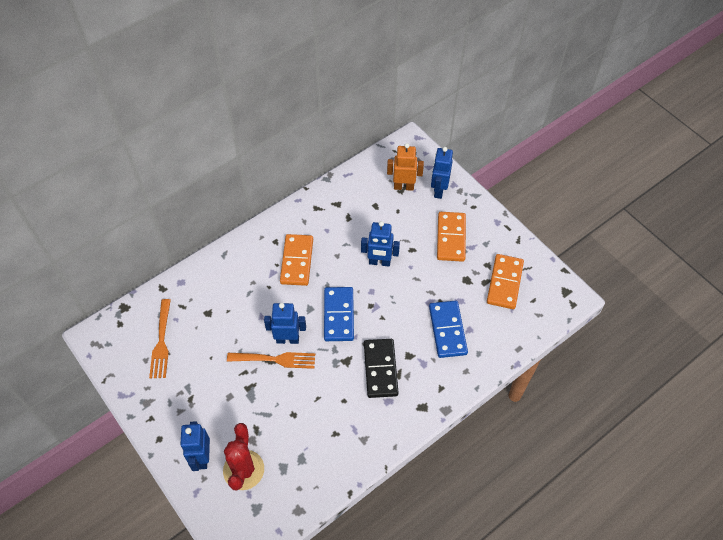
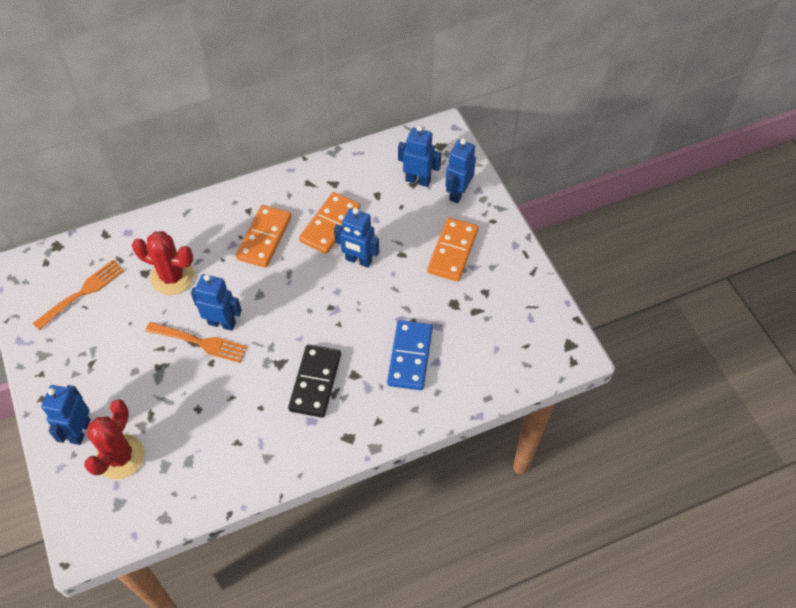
camera: 15 degrees right, 0 degrees up
(161, 342) = (82, 293): orange fork -> orange fork turned 150 degrees counterclockwise
(232, 311) = (172, 277): none -> red cactus
(339, 315) = (290, 310): blue domino -> none
(403, 186) = (418, 180): orange robot -> blue robot
(504, 283) = (498, 317): orange domino -> orange domino (330, 225)

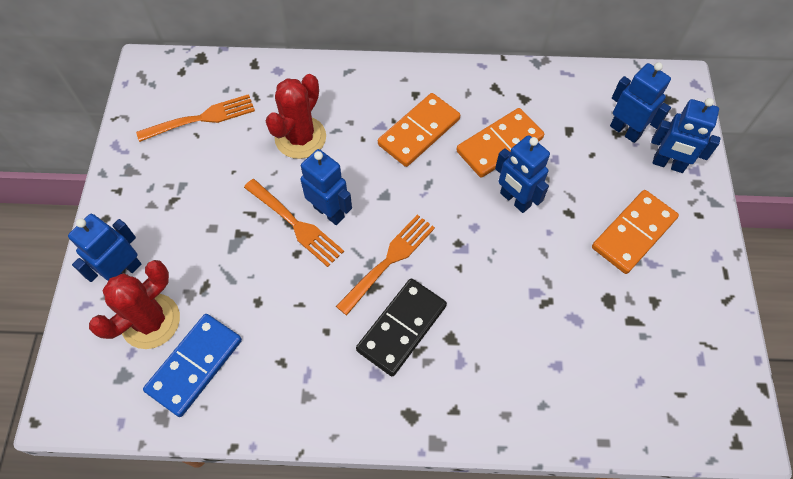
camera: 25 degrees right, 5 degrees up
(172, 277) = (300, 137): red cactus -> red cactus turned 75 degrees clockwise
(284, 340) = (389, 261): none -> orange fork
(410, 356) = (527, 345): blue domino -> blue domino (195, 365)
(458, 193) = (668, 164): blue robot -> blue robot turned 120 degrees counterclockwise

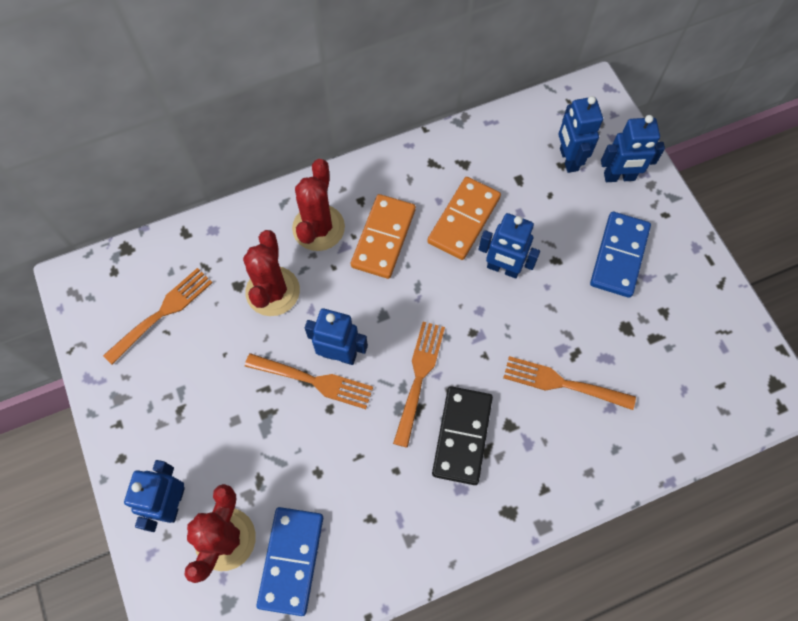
camera: 25 degrees left, 5 degrees up
(367, 102) = (318, 228): none -> red cactus
(521, 323) = (563, 383): none -> orange fork
(625, 131) = (568, 159): blue robot -> blue robot turned 120 degrees counterclockwise
(633, 233) = (619, 256): orange domino -> blue domino

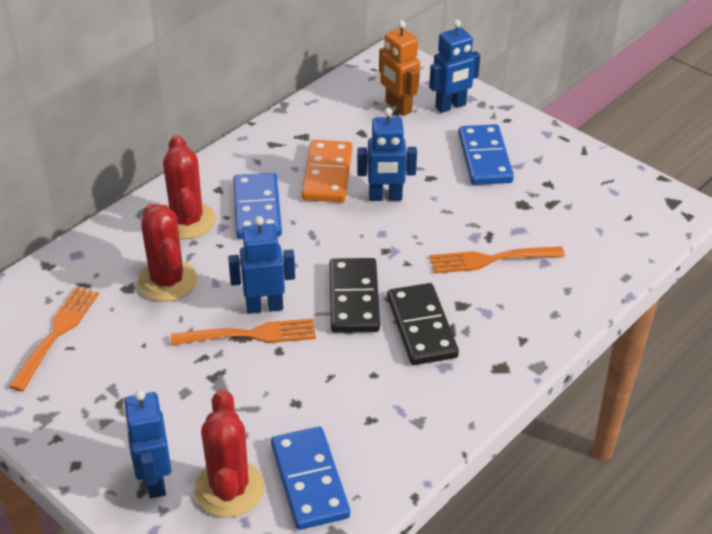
camera: 25 degrees left, 25 degrees down
(383, 238) = (257, 209): orange domino -> blue domino
(419, 378) = (354, 298): orange fork -> black domino
(568, 159) = (398, 107): blue robot -> orange robot

